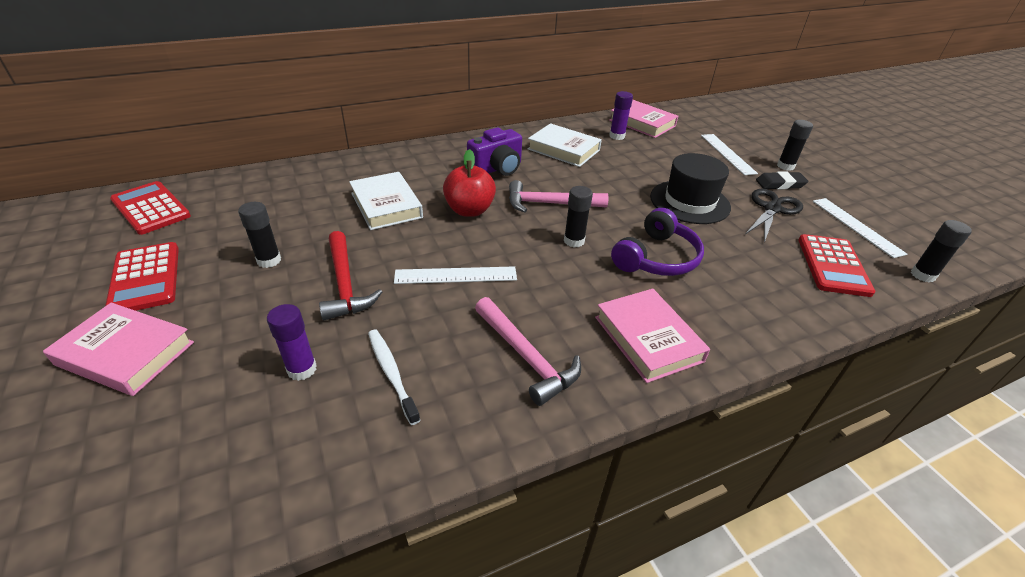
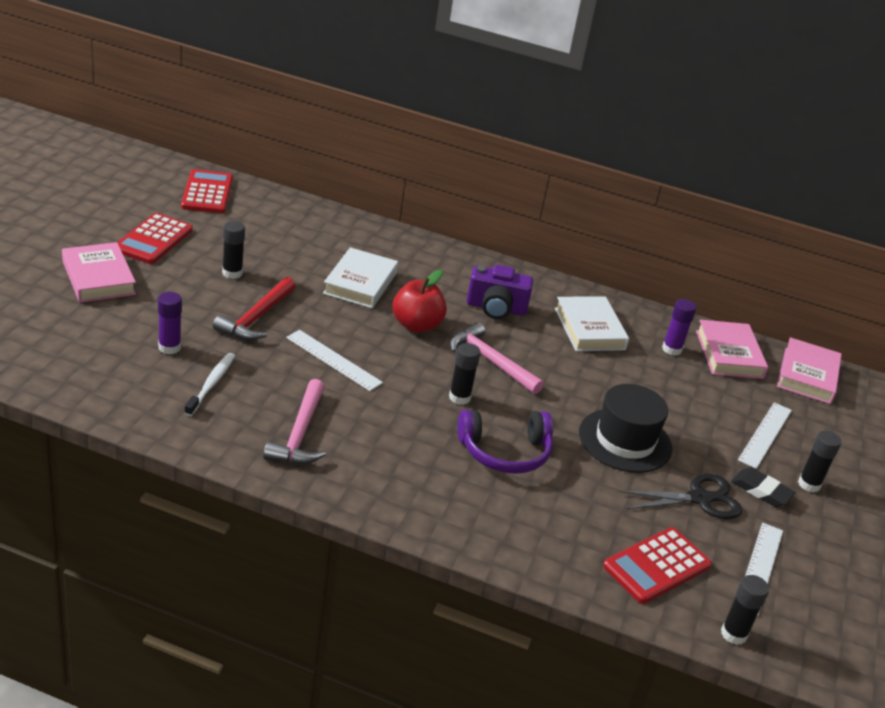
camera: 40 degrees right, 5 degrees down
(648, 339) = (396, 485): pink book -> pink book (807, 376)

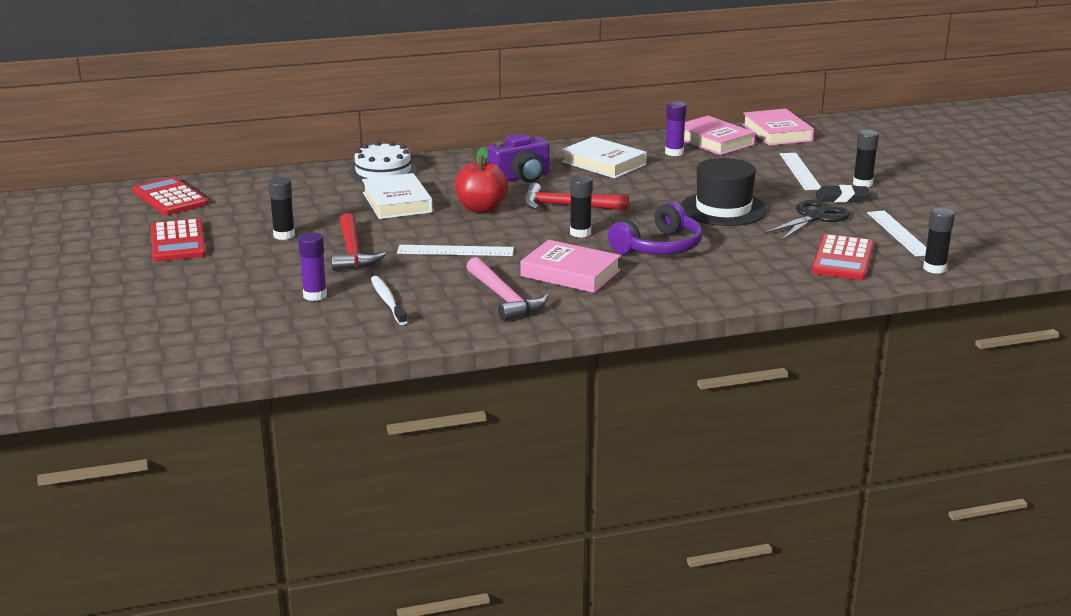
camera: 30 degrees left, 10 degrees down
(98, 278) = (174, 281): pink book -> pink book (570, 273)
(395, 244) = (383, 171): none -> white cake
(491, 361) = (567, 206): pink hammer -> red hammer

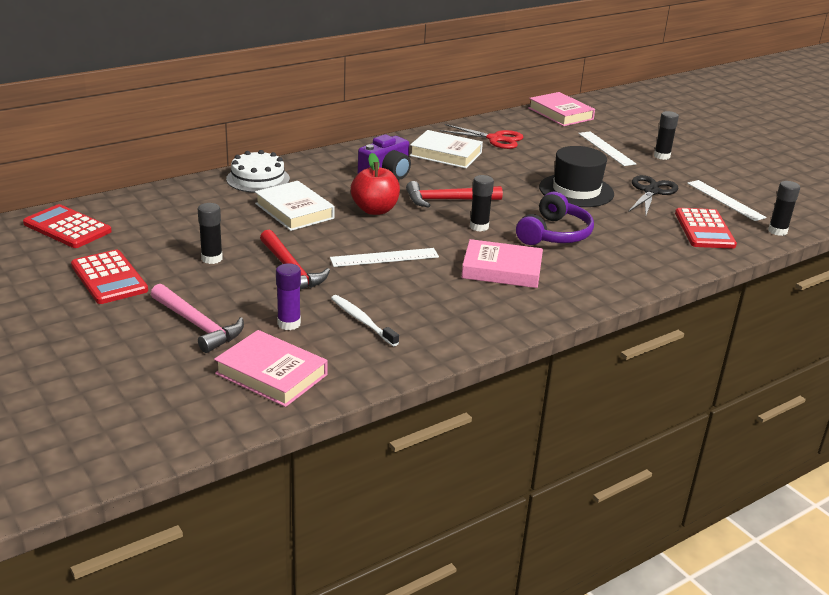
camera: 20 degrees left, 5 degrees up
(504, 298) = (465, 304): pink hammer -> pink hammer (198, 325)
(674, 153) = (495, 139): purple glue stick -> red scissors
(713, 141) = (517, 125): pink book -> pink book (271, 374)
(842, 198) = (657, 171): black eraser -> none

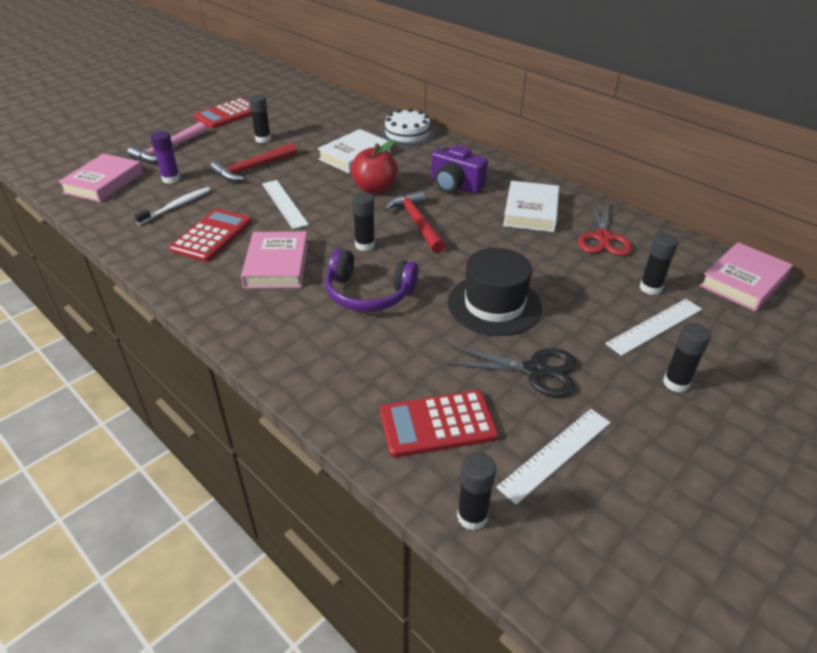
camera: 80 degrees right, 10 degrees up
(67, 227) = (293, 91): red calculator -> red calculator (212, 236)
(563, 140) = (650, 288): none -> black glue stick

